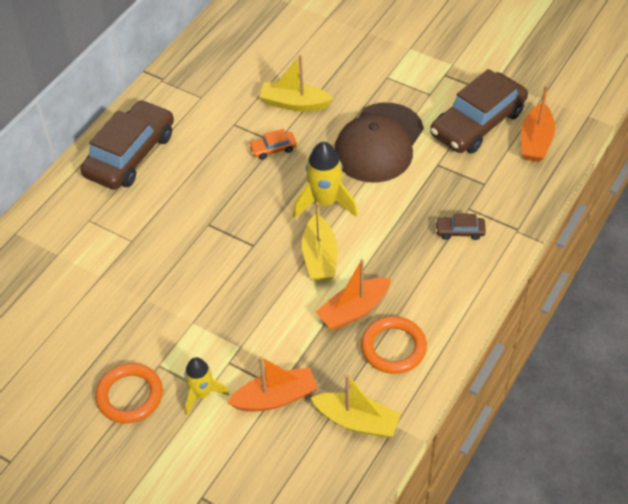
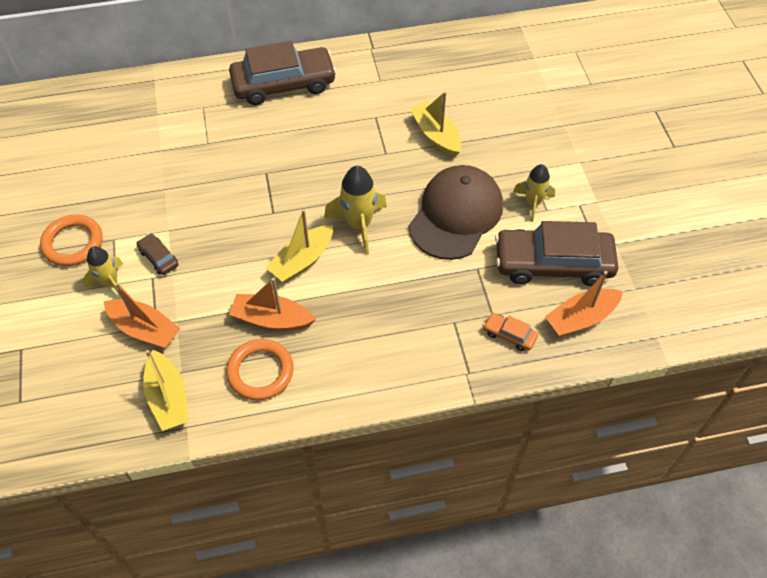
camera: 45 degrees right, 5 degrees up
(273, 149) = (377, 156): orange car -> orange car (509, 335)
(379, 143) = (456, 215): brown cap -> brown cap turned 135 degrees clockwise
(416, 96) = (533, 203): none -> yellow rocket
(460, 231) = (423, 333): brown car -> brown car (159, 258)

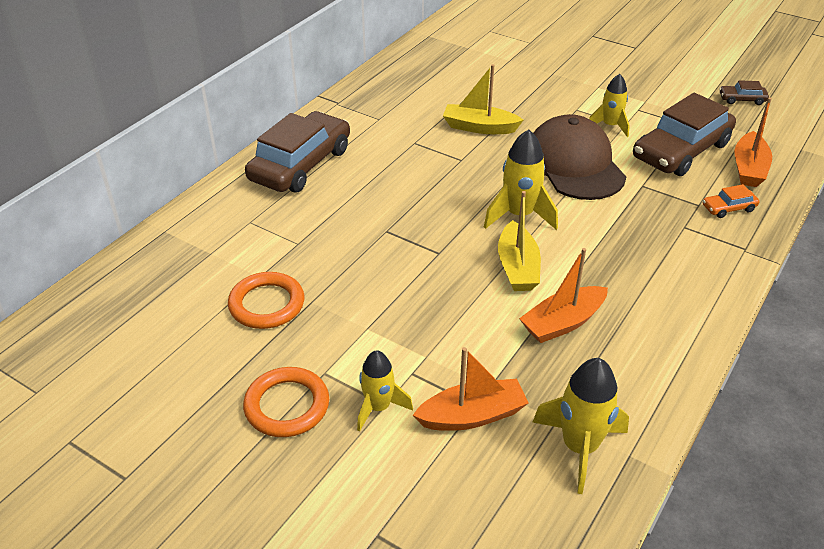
camera: 45 degrees left, 15 degrees down
(159, 258) = (393, 354): brown car -> brown car (742, 99)
(168, 398) = (579, 447): yellow boat -> yellow rocket
(260, 372) = (616, 365): orange ring -> orange ring (267, 304)

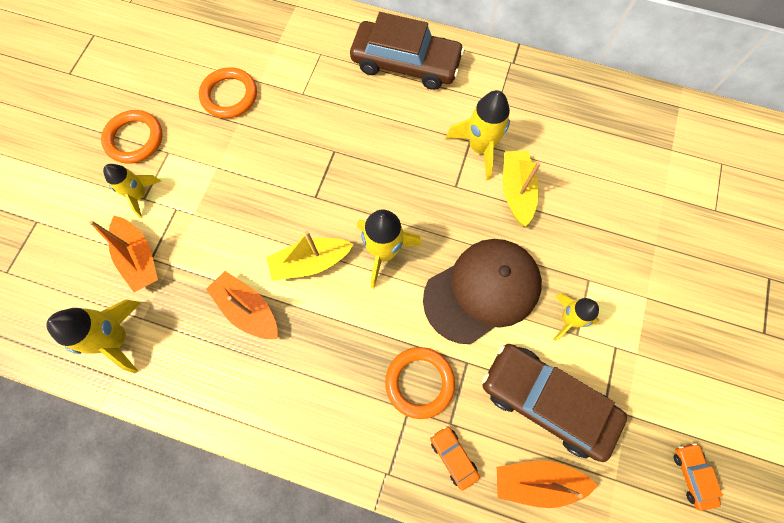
camera: 75 degrees right, 30 degrees up
(424, 138) = (479, 148): none -> yellow rocket
(659, 215) = (419, 382): none -> orange ring
(742, 99) = (692, 475): brown car -> orange car

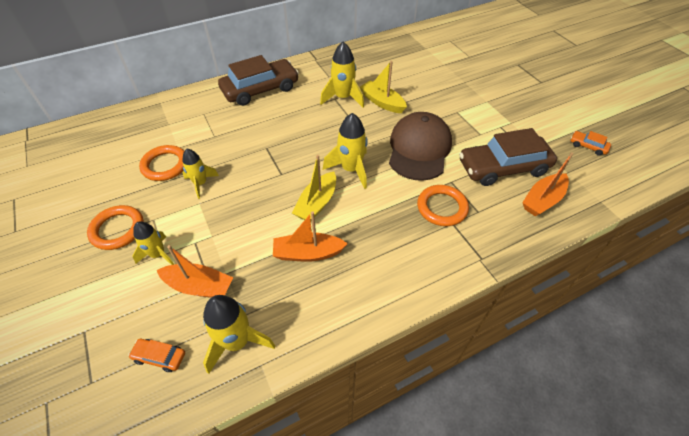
camera: 45 degrees left, 20 degrees down
(453, 456) = (498, 223): orange car -> orange car (160, 357)
(568, 319) = (469, 131): yellow rocket -> yellow rocket (200, 184)

